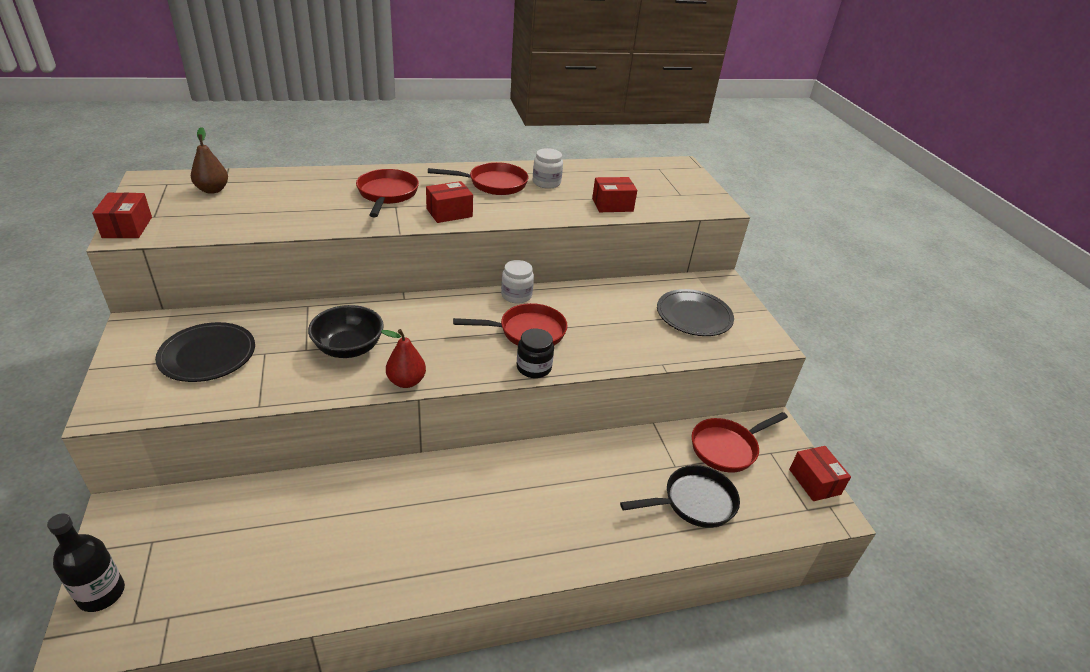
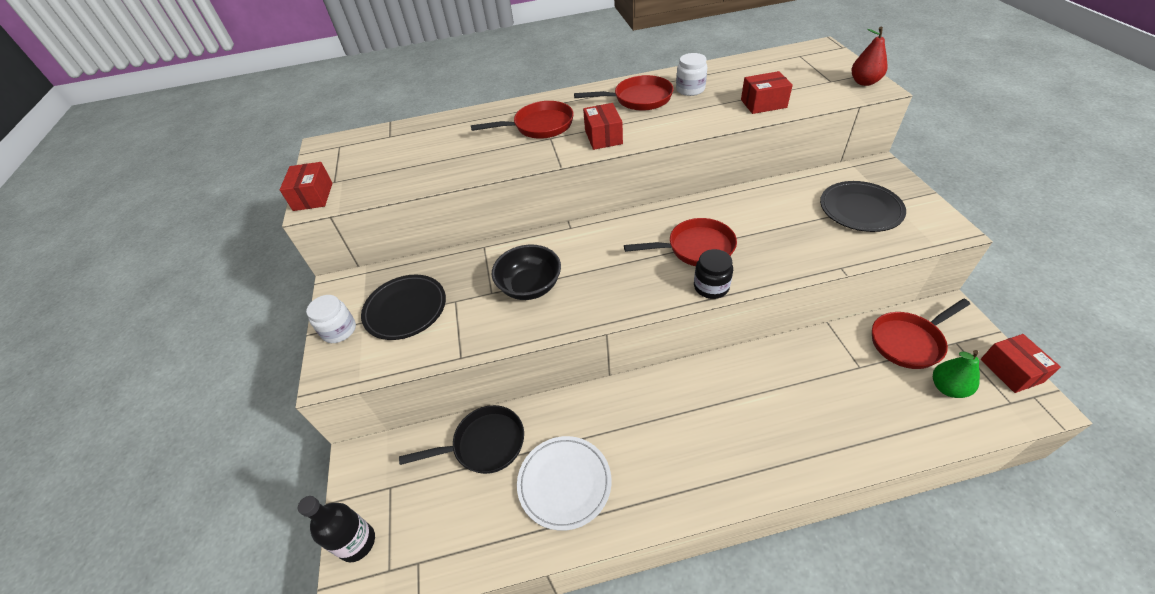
camera: 10 degrees right, 10 degrees up
(212, 190) = (380, 146): brown pear -> none
(350, 550) = (564, 483): none -> white plate
(387, 194) = (539, 126): red pan -> red pan turned 75 degrees clockwise
(406, 381) = (591, 316): red pear -> red pear (864, 82)
(449, 213) = (603, 137): red box -> red box turned 75 degrees counterclockwise
(516, 295) = (676, 210): white jar -> white jar (339, 330)
(694, 502) = (888, 405): black pan -> black pan (484, 444)
(753, 492) = (947, 388): none -> green pear

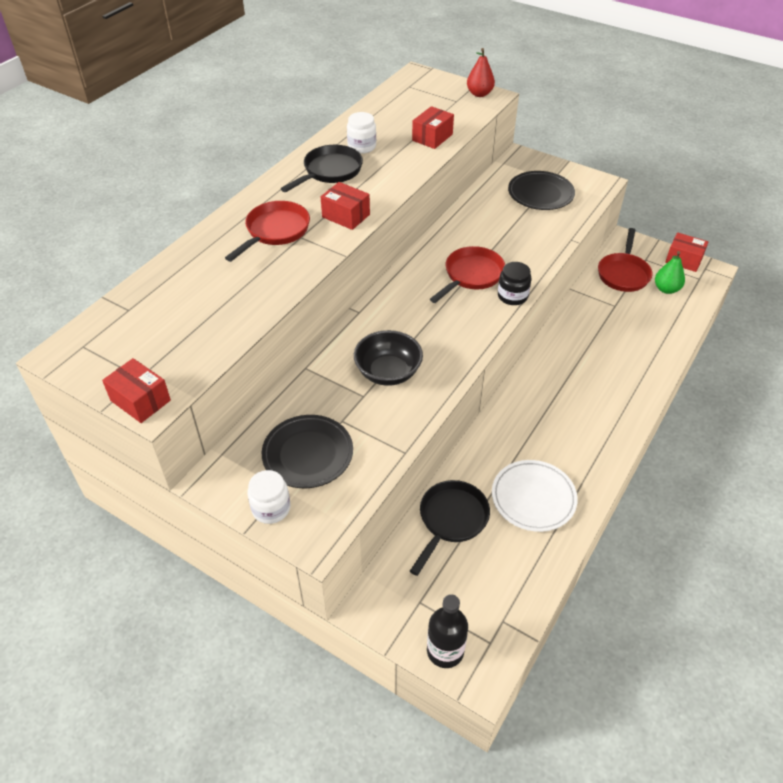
camera: 50 degrees left, 0 degrees up
(638, 99) = (330, 171): red pan -> black pan

